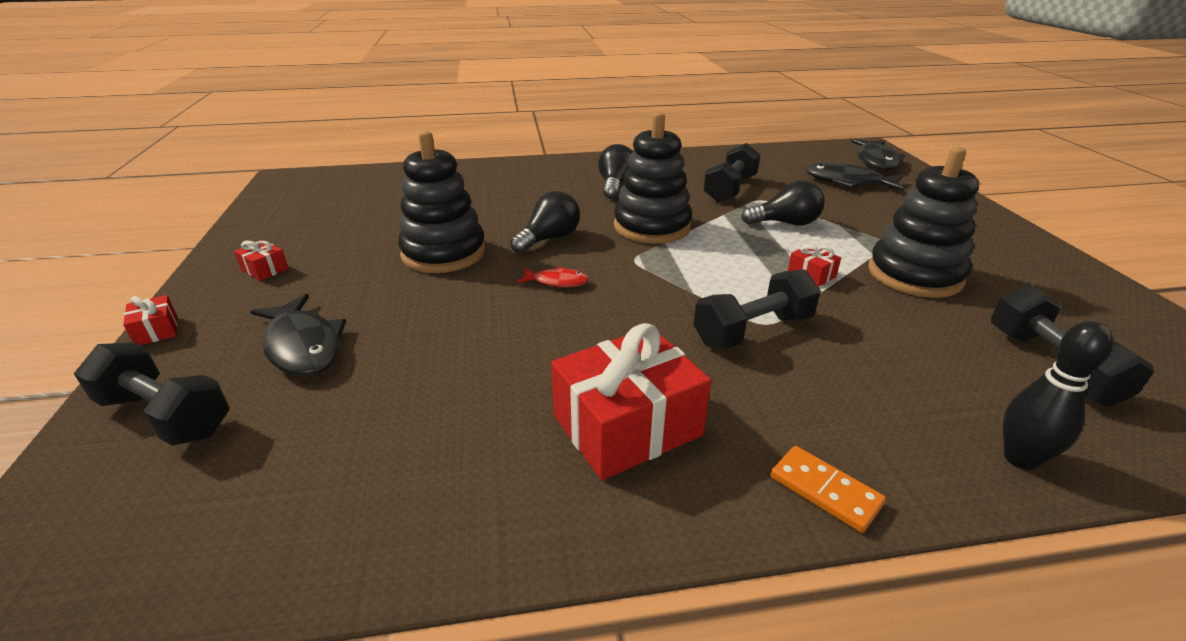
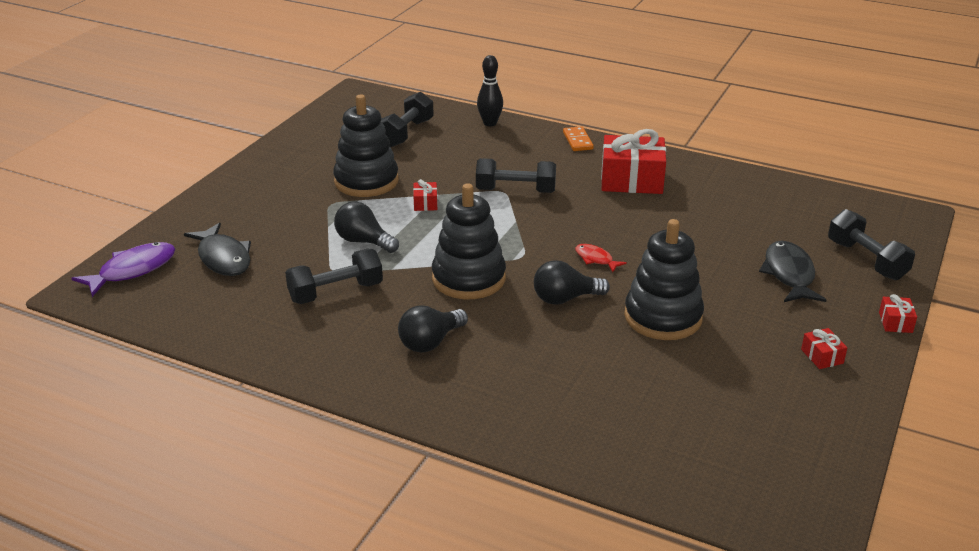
camera: 145 degrees left, 0 degrees up
(876, 161) = (133, 270): black fish -> purple fish

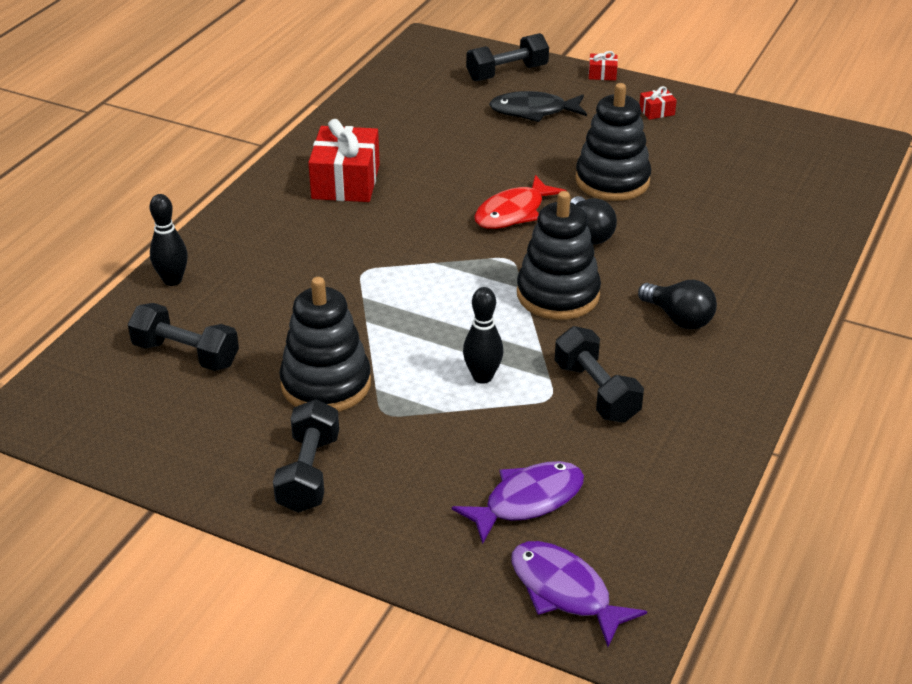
camera: 90 degrees left, 5 degrees up
(223, 258) = (528, 501): black fish -> purple fish
(364, 241) = (482, 377): black light bulb -> black bowling pin
(425, 203) = (390, 330): red gift -> none
(515, 191) = (363, 261): black dumbbell -> black dumbbell (309, 473)
(577, 141) = (240, 213): orange domino -> none
(595, 259) = (513, 212): red fish -> red fish, size x1.81

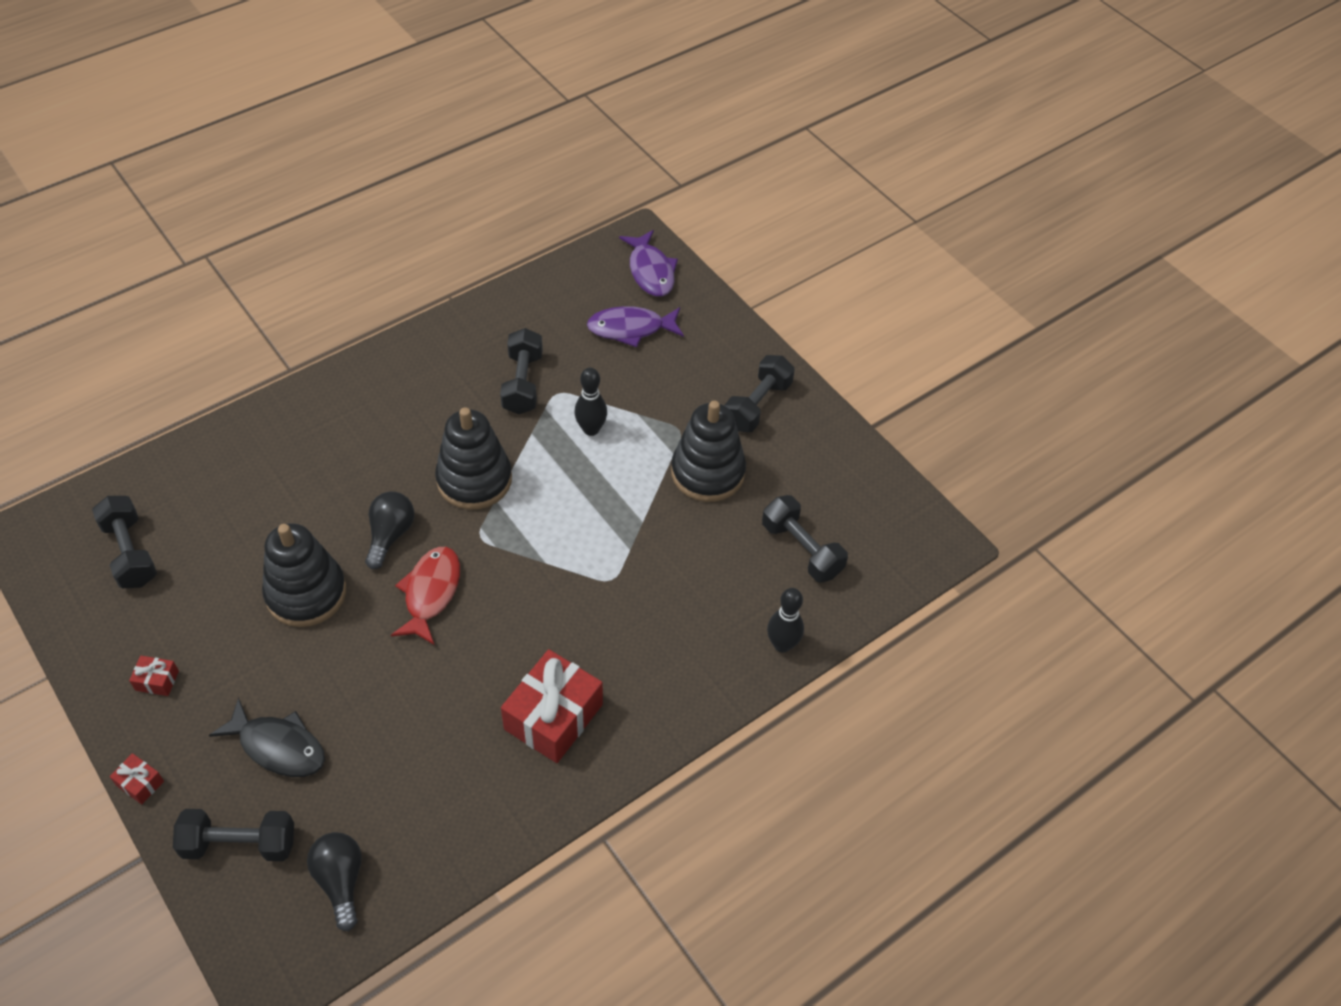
camera: 155 degrees left, 15 degrees up
(513, 212) = (431, 593): red fish -> red fish turned 60 degrees counterclockwise
(679, 318) = (406, 417): black light bulb -> black light bulb (340, 881)
(775, 158) = (130, 553): none -> black dumbbell

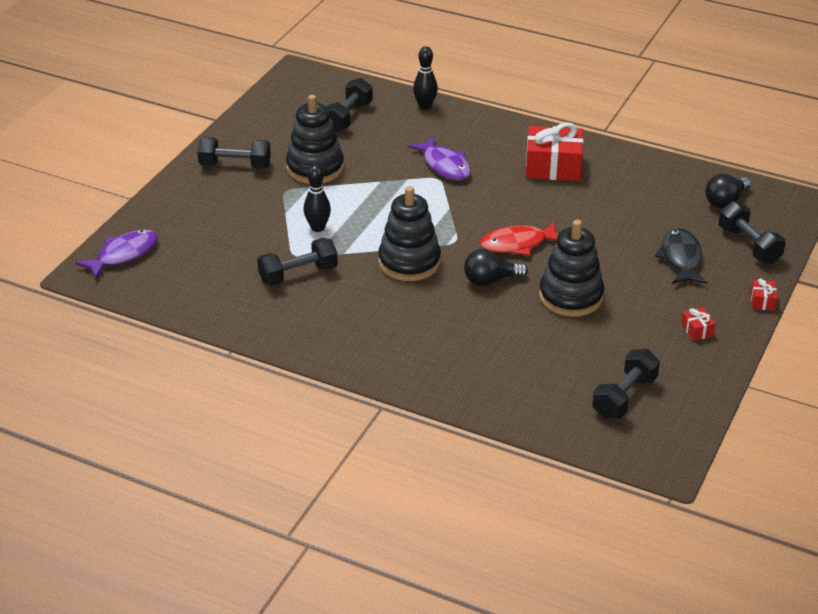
camera: 115 degrees left, 15 degrees down
(630, 329) = (199, 243): purple fish -> purple fish (445, 165)

